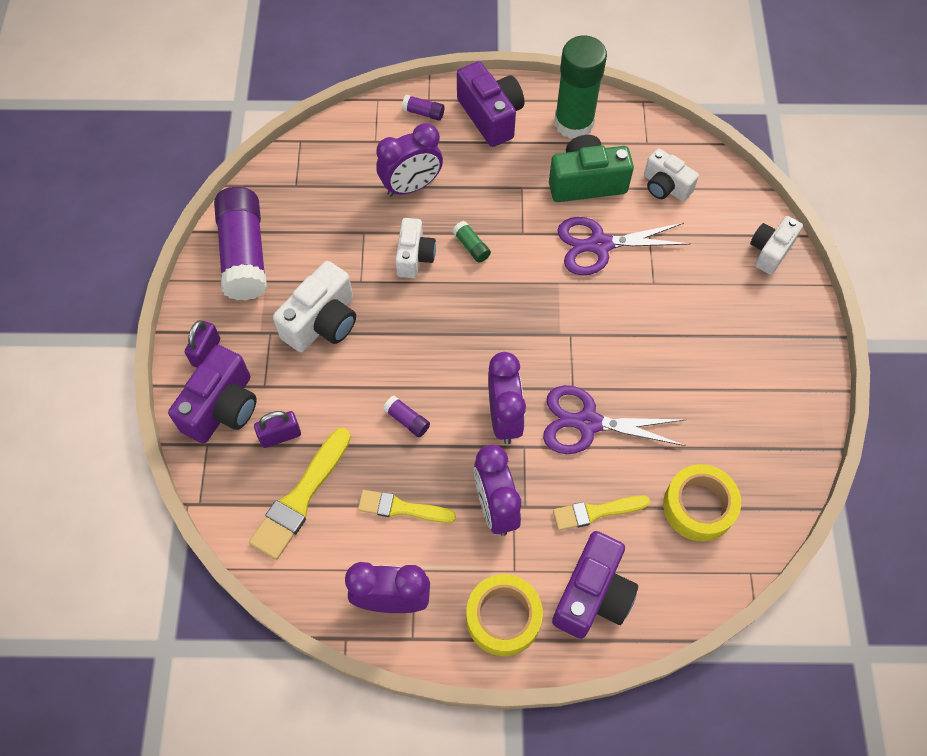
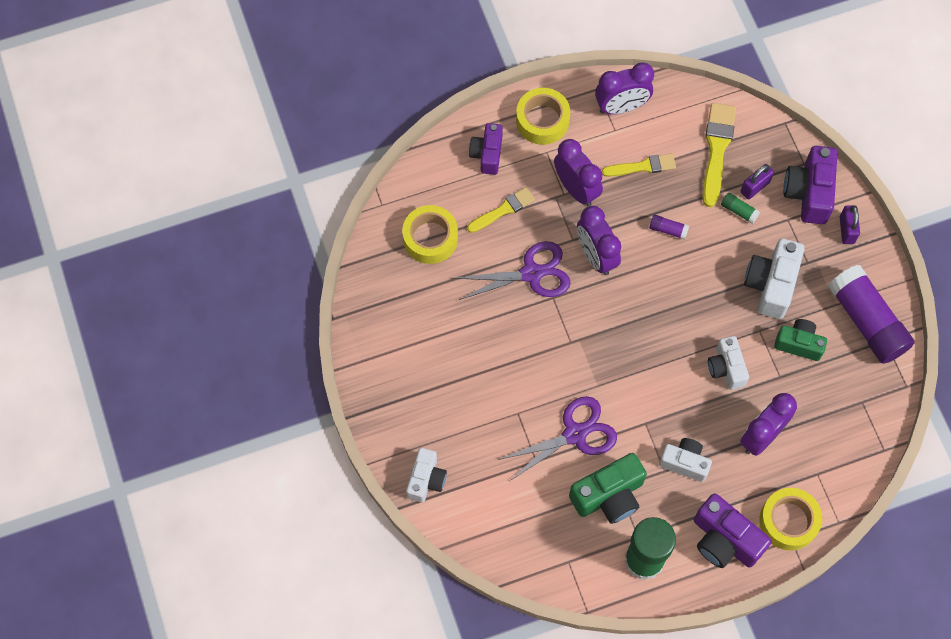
camera: 160 degrees right, 5 degrees up
(327, 255) = (799, 344): none -> green camera
(423, 113) = (788, 521): purple glue stick -> yellow tape
(471, 246) = (683, 394): green glue stick -> green glue stick (739, 211)
(592, 595) = (487, 154): purple camera -> purple camera, size x0.66
(665, 186) = (536, 516): white camera -> white camera (684, 463)

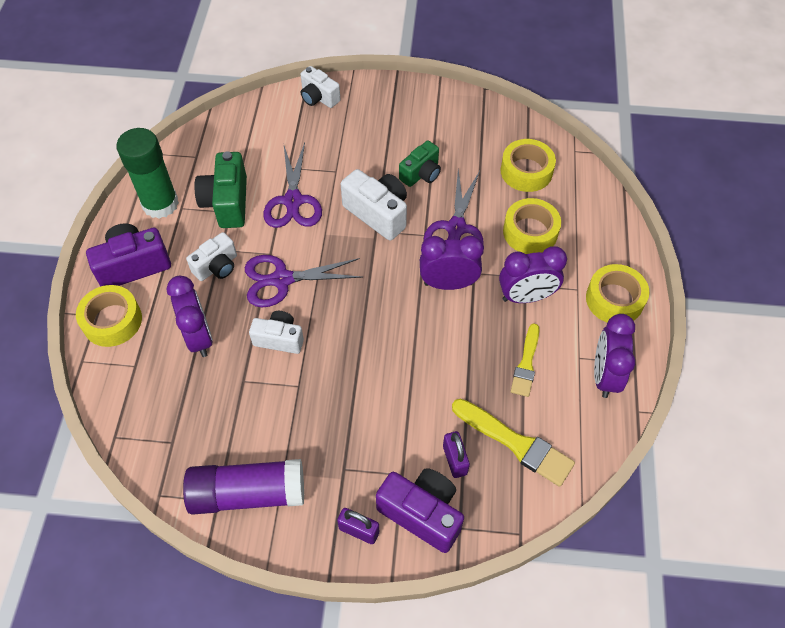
camera: 115 degrees right, 10 degrees down
(487, 154) = (594, 242): purple camera -> none
(503, 210) = (530, 232): yellow brush -> yellow tape
(667, 397) = (282, 280): none -> purple scissors
(668, 230) = (445, 355): purple glue stick -> none
(739, 211) = (434, 430): green glue stick -> none
(771, 284) = (339, 420): white camera -> white camera (378, 213)
(799, 344) = (264, 414): green camera -> green camera (421, 174)

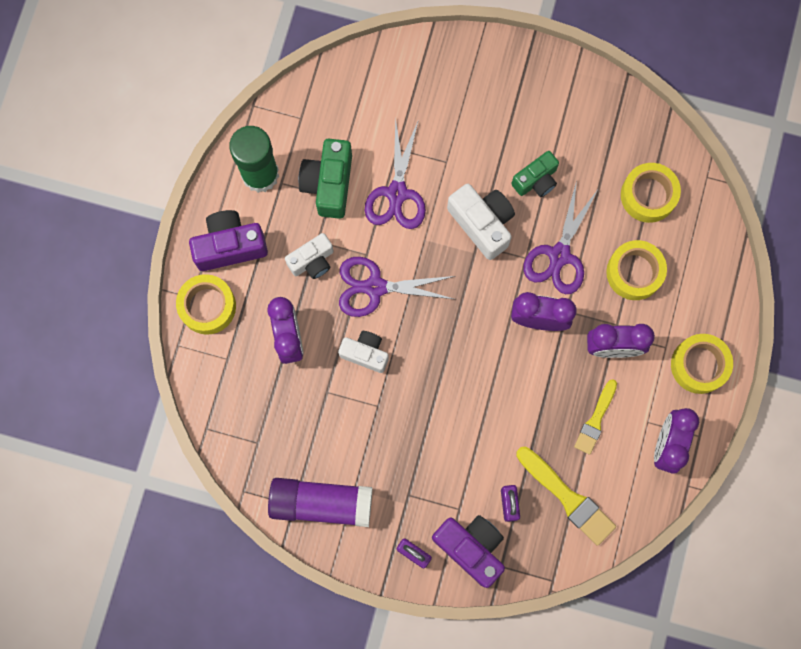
camera: 10 degrees right, 20 degrees up
(319, 97) = (441, 57): white camera -> none

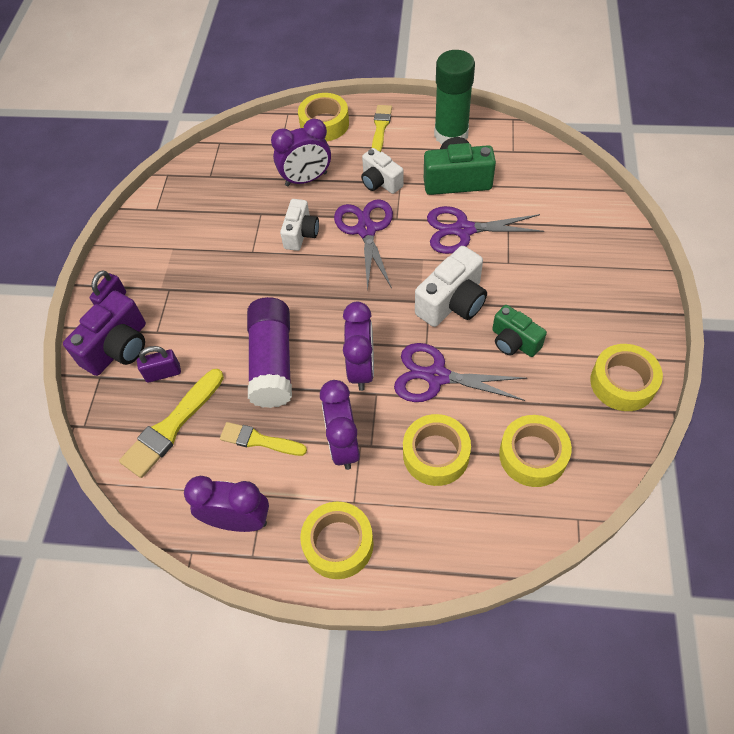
camera: 85 degrees right, 20 degrees down
(230, 246) = (380, 128): purple camera -> yellow brush
(321, 503) = (158, 227): purple glue stick -> purple glue stick (272, 362)
(594, 104) = (622, 383): none -> yellow tape

